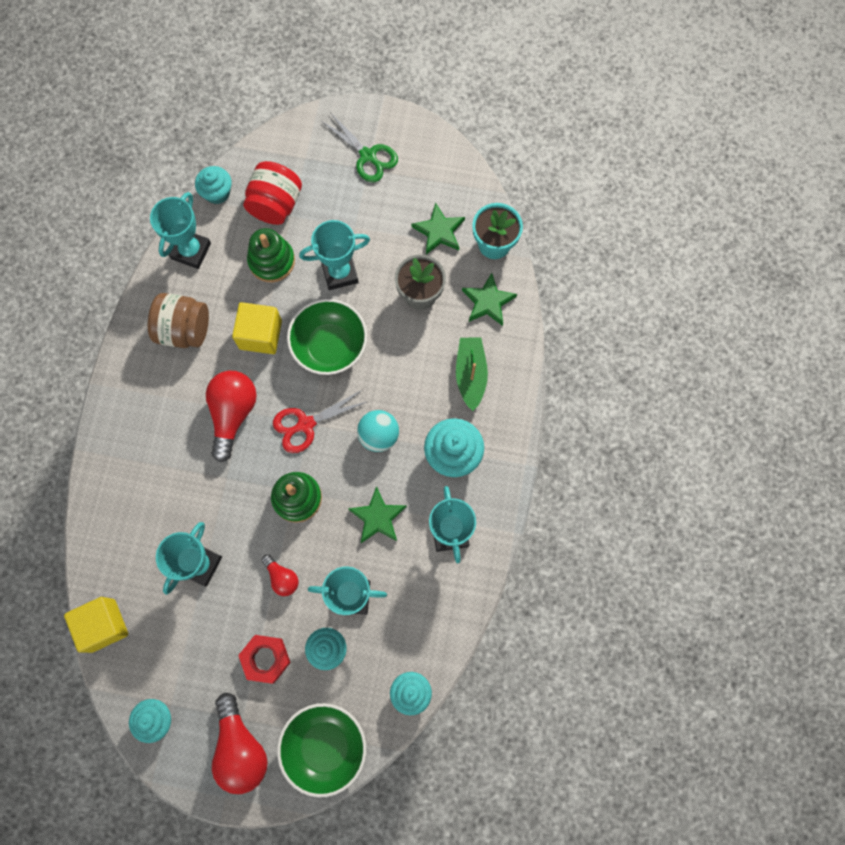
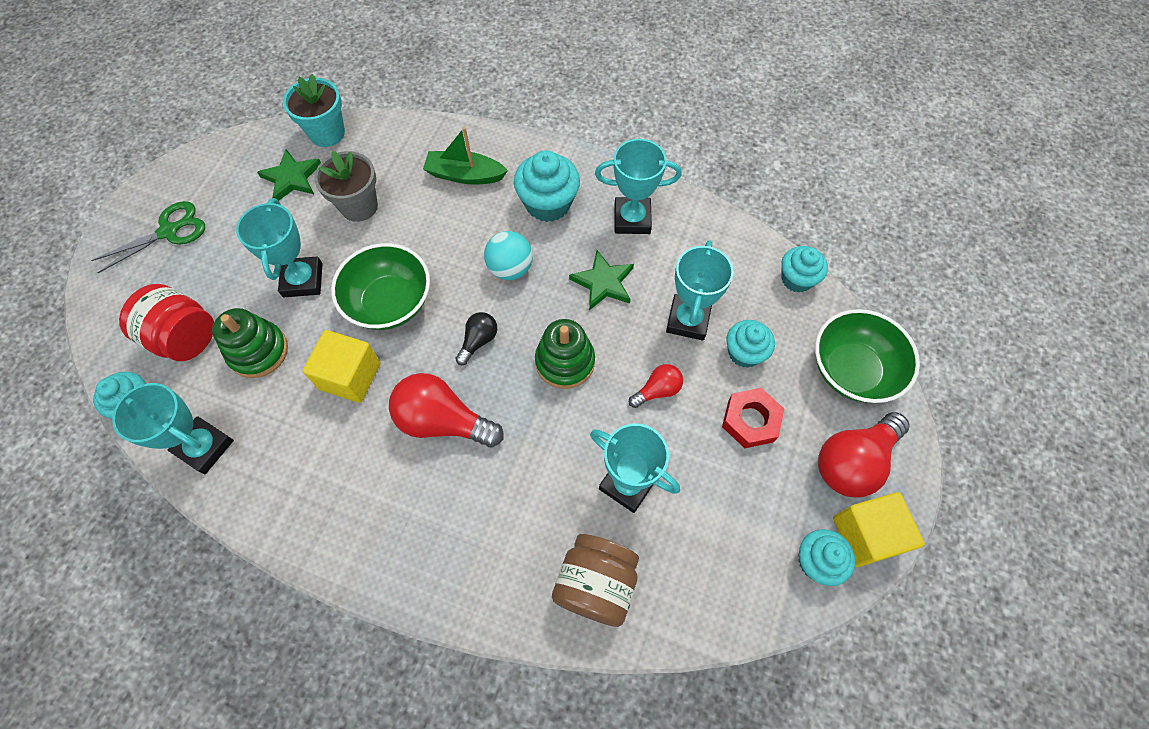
camera: 80 degrees left, 10 degrees down
(103, 625) = (691, 621): yellow cube -> yellow cube (865, 535)
(184, 330) = (312, 468): brown jar -> brown jar (595, 584)
(240, 747) = (852, 461): red light bulb -> red light bulb turned 150 degrees clockwise
(305, 424) = (478, 341): red scissors -> black light bulb
(488, 301) = (389, 148): green star -> none

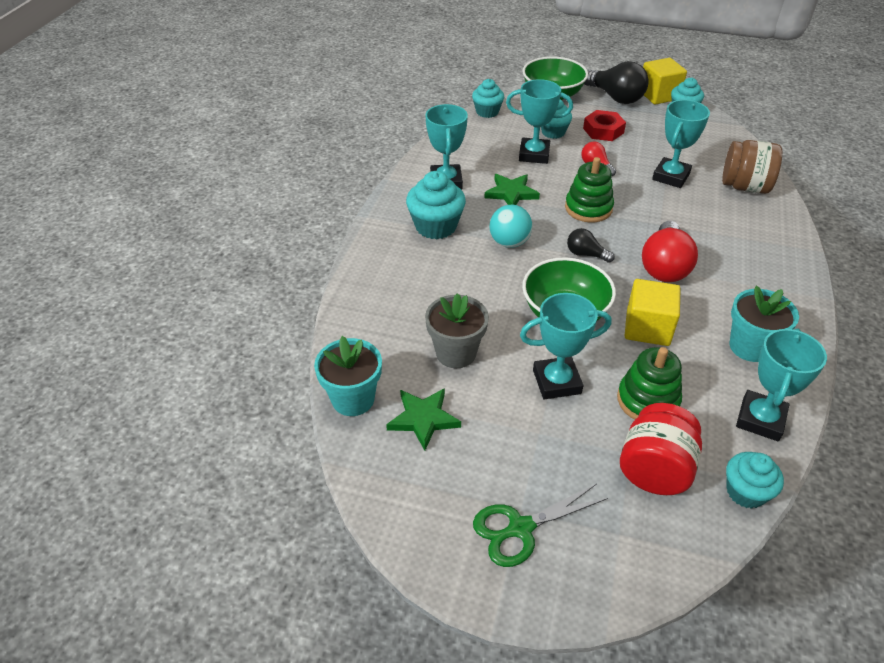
camera: 95 degrees left, 20 degrees down
(169, 231) = (520, 528): green scissors -> green scissors turned 75 degrees counterclockwise
(297, 473) = (749, 347): none -> turquoise flower pot
(465, 175) = (407, 280): green boat -> none
(852, 461) = (615, 97): red light bulb -> black light bulb

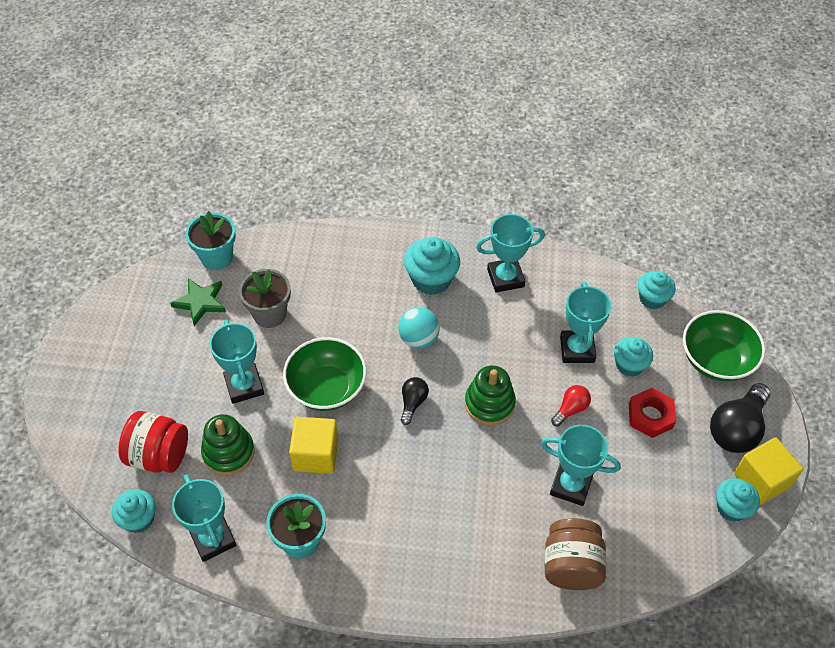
camera: 80 degrees right, 10 degrees up
(511, 193) = (499, 334): green star -> none
(520, 528) = (107, 370): green scissors -> none
(664, 266) = (406, 472): red light bulb -> none
(760, 419) = (213, 539): turquoise trophy -> turquoise trophy turned 45 degrees clockwise

